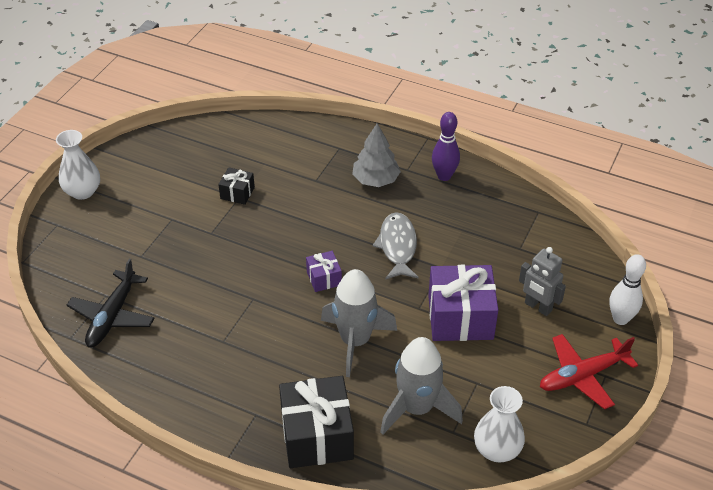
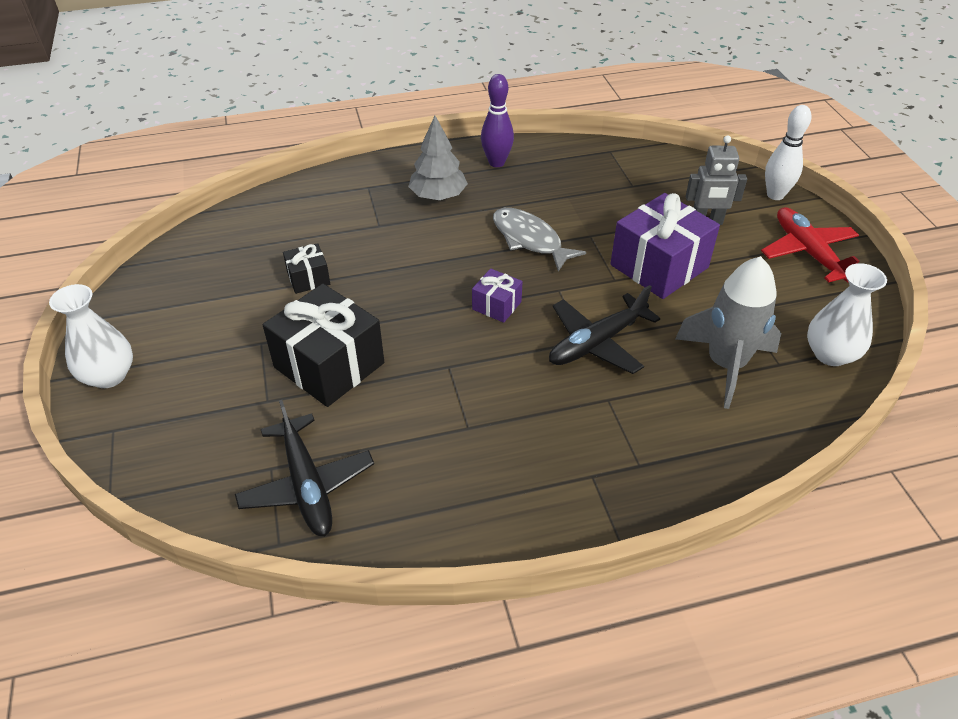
camera: 40 degrees left, 0 degrees up
(317, 435) = (675, 452): black gift -> black gift (329, 365)
(355, 341) = (597, 342): grey rocket -> black plane
(583, 375) = (808, 253): red plane -> red plane turned 135 degrees clockwise

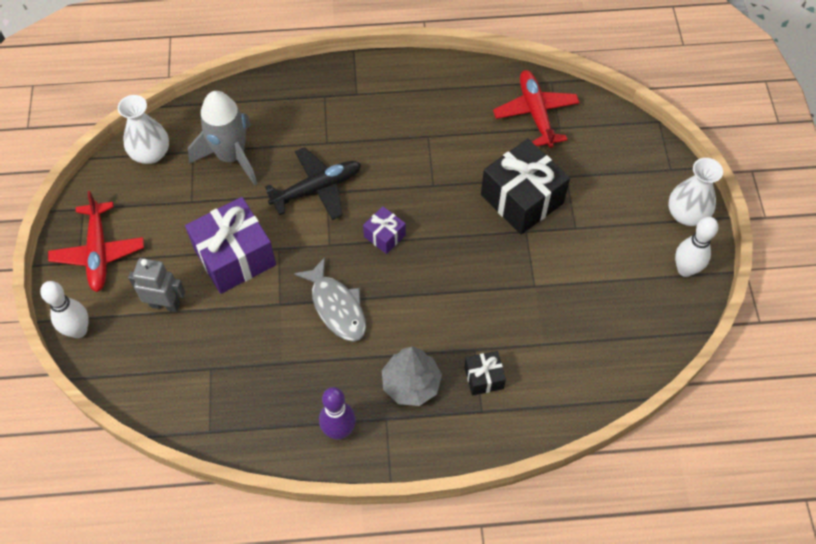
camera: 170 degrees left, 15 degrees up
(131, 317) = (685, 269): none -> white bowling pin
(307, 484) = (535, 113): black plane -> red plane
(308, 278) = (540, 290): black gift -> black gift (483, 378)

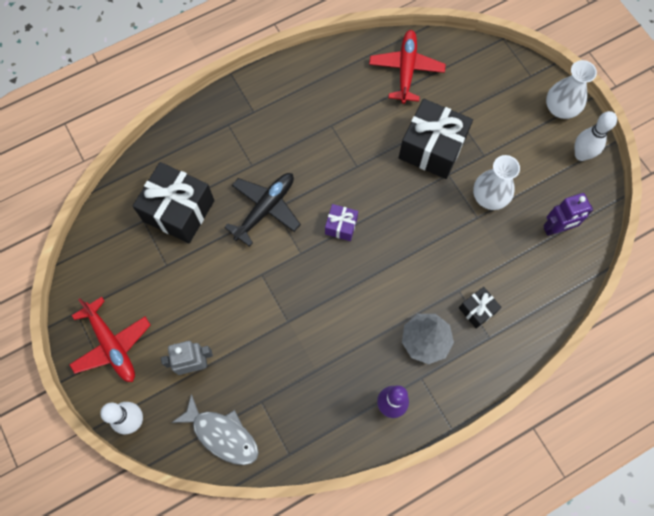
camera: 25 degrees left, 10 degrees up
(151, 153) = (108, 237): white vase -> white vase (489, 197)
(231, 156) = (179, 211): grey rocket -> black gift
(235, 257) = (229, 298): purple gift -> none
(336, 307) = (334, 303): grey fish -> grey fish (222, 434)
(535, 113) = (406, 70): red plane -> red plane turned 45 degrees clockwise
(616, 333) = (556, 228): none -> purple robot

